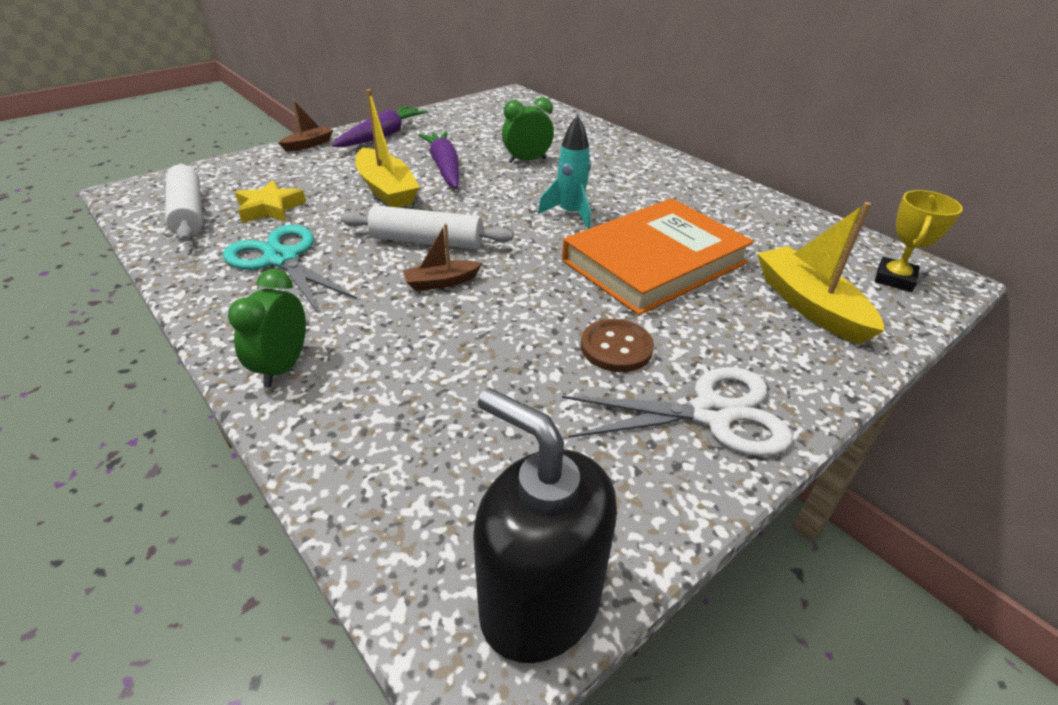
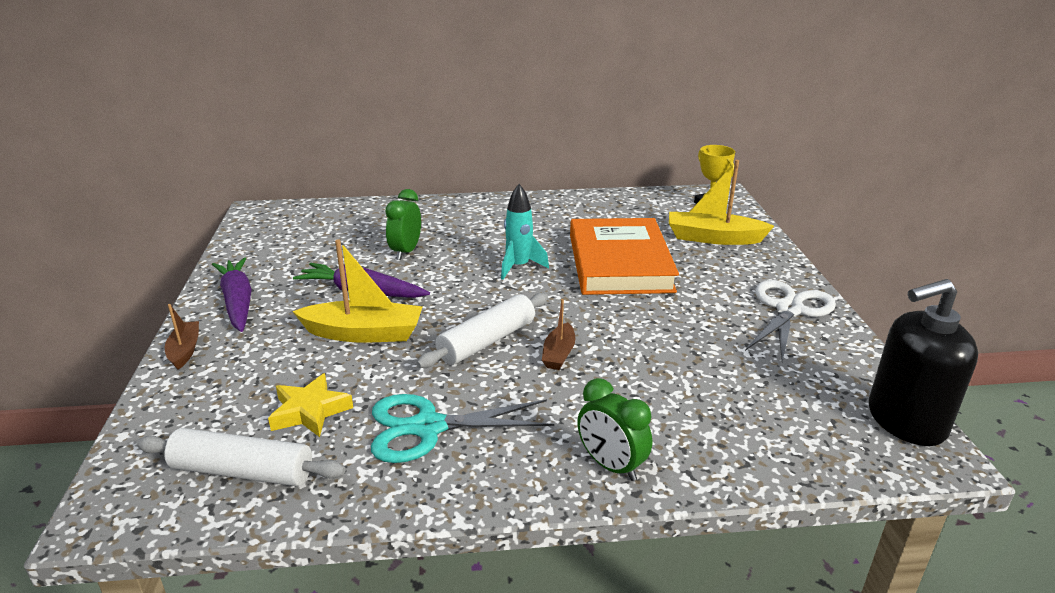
camera: 55 degrees left, 10 degrees down
(616, 347) = (704, 314): brown button -> none

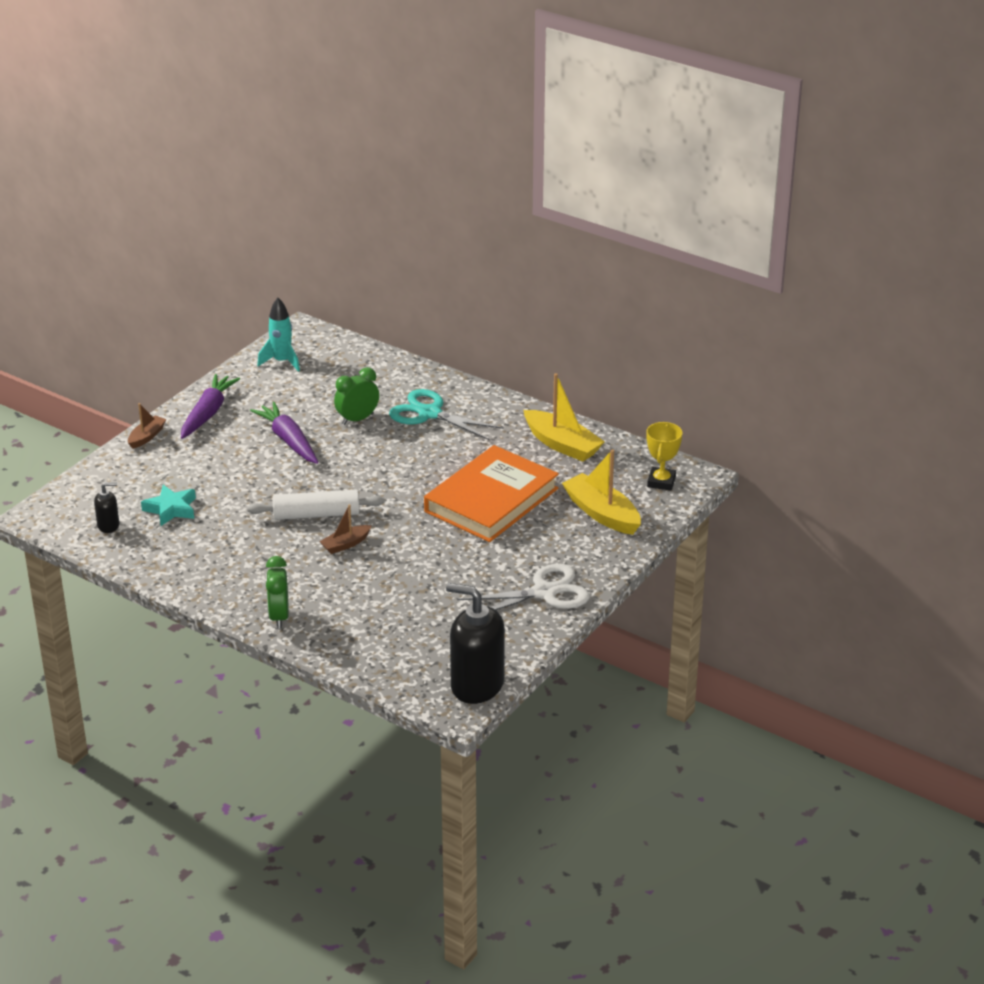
camera: 40 degrees right, 5 degrees up
(242, 472) = (108, 525): white rolling pin -> black soap dispenser
(310, 411) = (171, 509): yellow star -> turquoise star
(363, 333) = (253, 473): yellow boat -> yellow boat (562, 444)
(428, 427) = (217, 549): turquoise scissors -> turquoise scissors (430, 414)
(519, 267) = (415, 469): turquoise rocket -> turquoise rocket (282, 362)

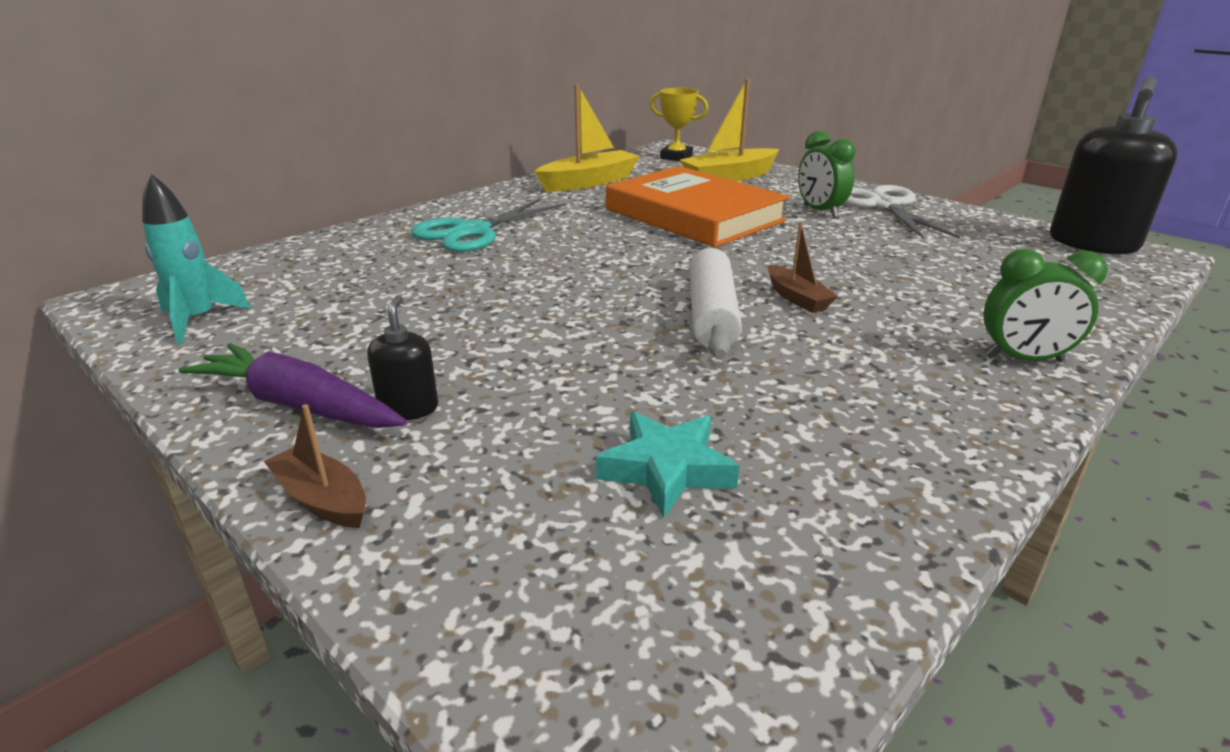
camera: 80 degrees left, 5 degrees down
(108, 525) = (729, 586): black soap dispenser -> black soap dispenser (409, 408)
(288, 440) = (471, 326): purple carrot -> none
(357, 419) = (448, 273): green clock -> green clock (820, 211)

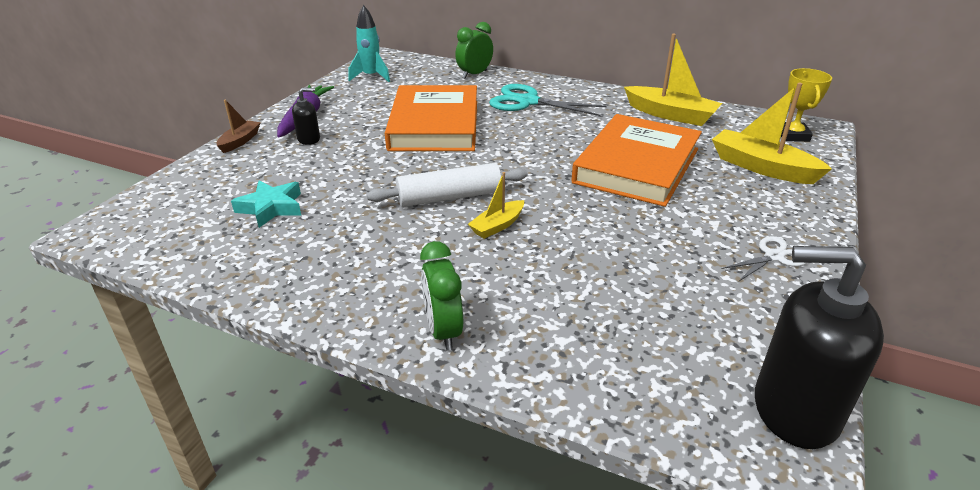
camera: 70 degrees right, 5 degrees up
(476, 295) = (434, 125): none -> orange book
(797, 298) = (497, 226): brown boat -> yellow boat
(820, 211) = (712, 221): green clock -> green clock (474, 74)
(883, 205) = (773, 257): white scissors -> white scissors, size x0.56

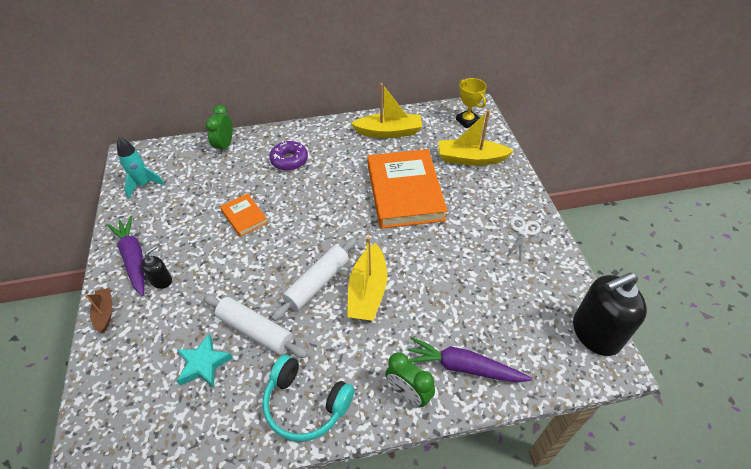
camera: 35 degrees left, 15 degrees up
(323, 282) = (305, 404): none -> turquoise headphones
(345, 205) = (255, 330): none -> white rolling pin
(434, 125) = (244, 217): orange book -> orange book, size x0.46
(497, 226) = (368, 291): yellow boat -> yellow boat, size x1.82
(528, 102) = (289, 160): turquoise scissors -> purple donut
(541, 343) = (463, 367): none -> purple carrot

